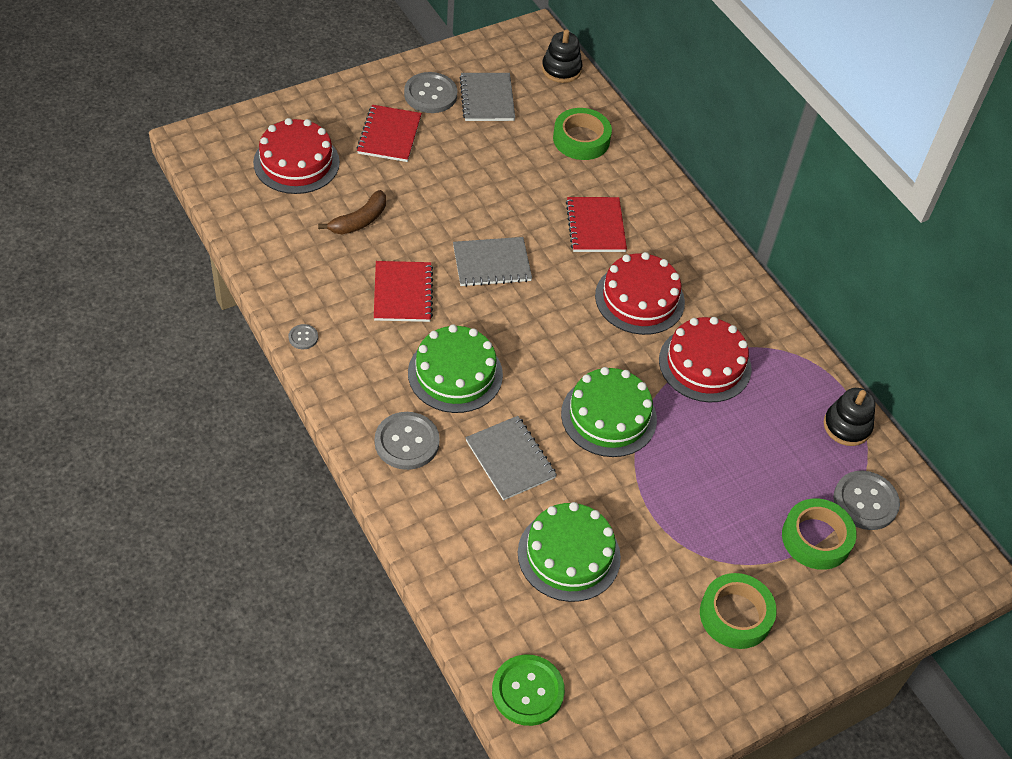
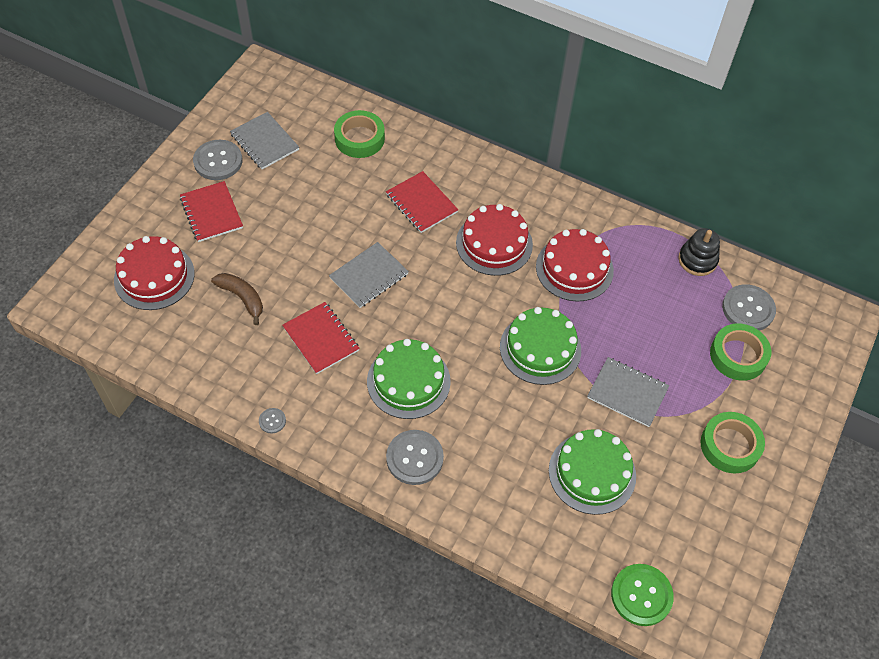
camera: 30 degrees left, 5 degrees up
(359, 221) = (242, 298): brown banana -> brown banana turned 60 degrees counterclockwise
(510, 459) = (498, 425): grey notebook -> grey notebook (627, 393)
(561, 69) = (302, 88): black stacking toy -> none

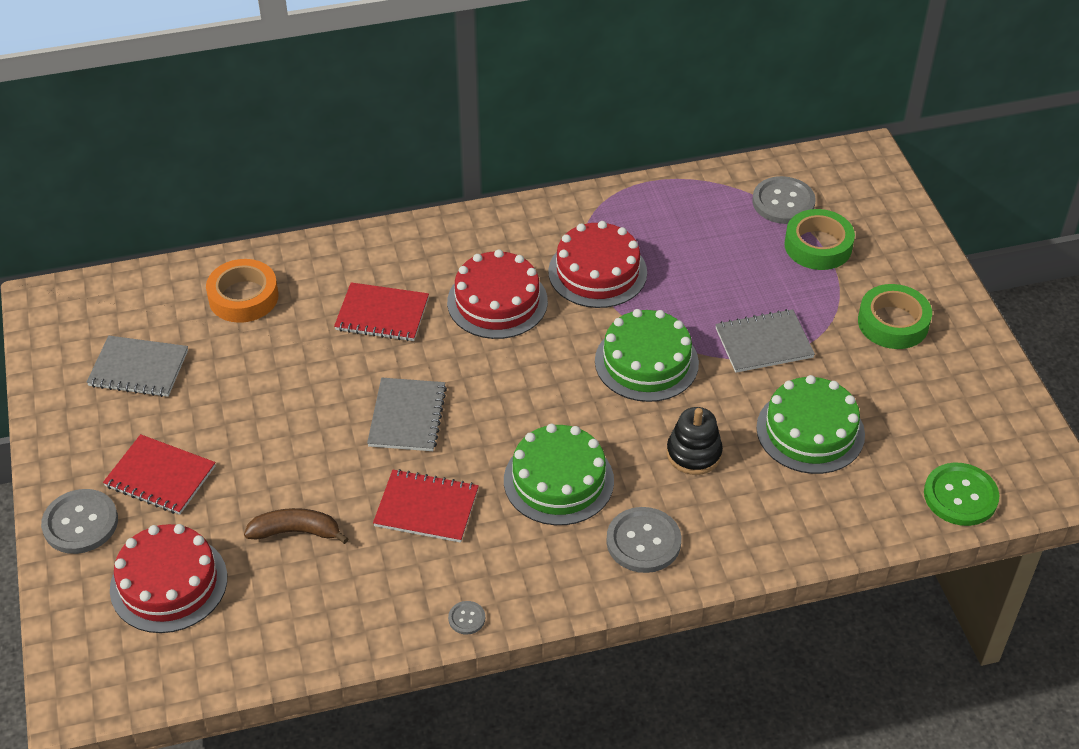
camera: 40 degrees left, 10 degrees down
(218, 161) = (105, 422): grey button -> grey button (80, 523)
(359, 138) = (243, 297): green tape -> orange tape
(697, 260) = (696, 191): black stacking toy -> black stacking toy (694, 453)

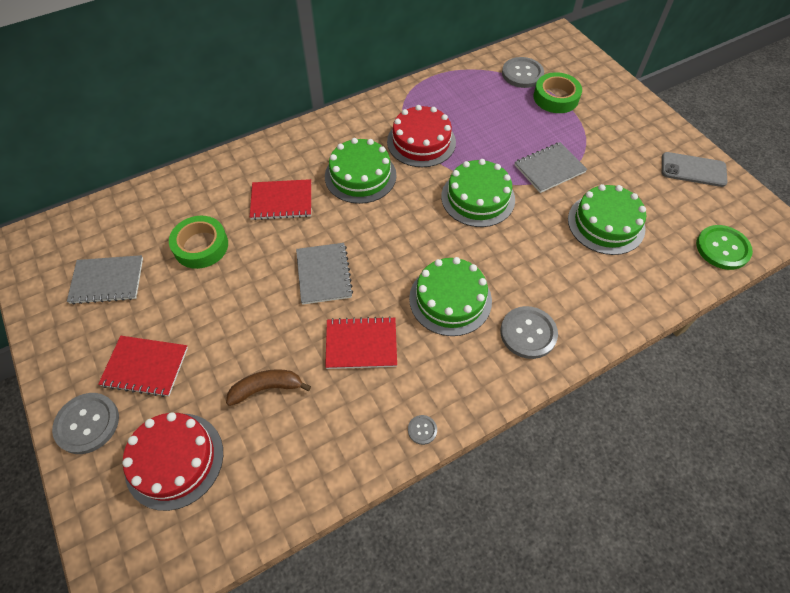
camera: 15 degrees left, 10 degrees up
(243, 297) = (175, 208): orange tape -> none
(497, 301) = (360, 176): red cake -> green cake
(694, 453) = (536, 257): black stacking toy -> none
(893, 323) = (624, 138): green tape -> green tape (201, 246)
(973, 385) = (693, 170): none -> grey phone

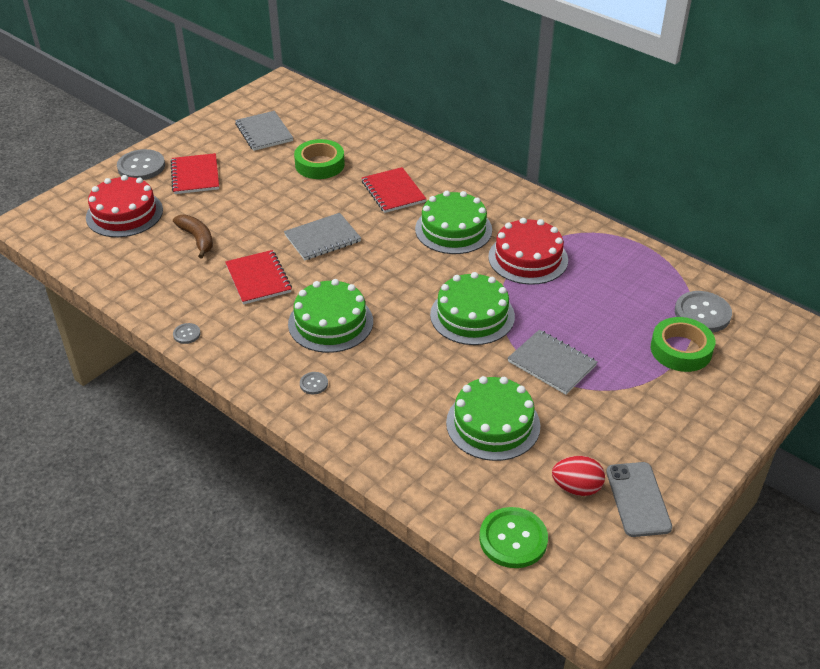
camera: 70 degrees right, 15 degrees down
(528, 333) = (314, 384): grey button -> grey button, size x0.48
(678, 197) = (576, 488): none -> red egg

